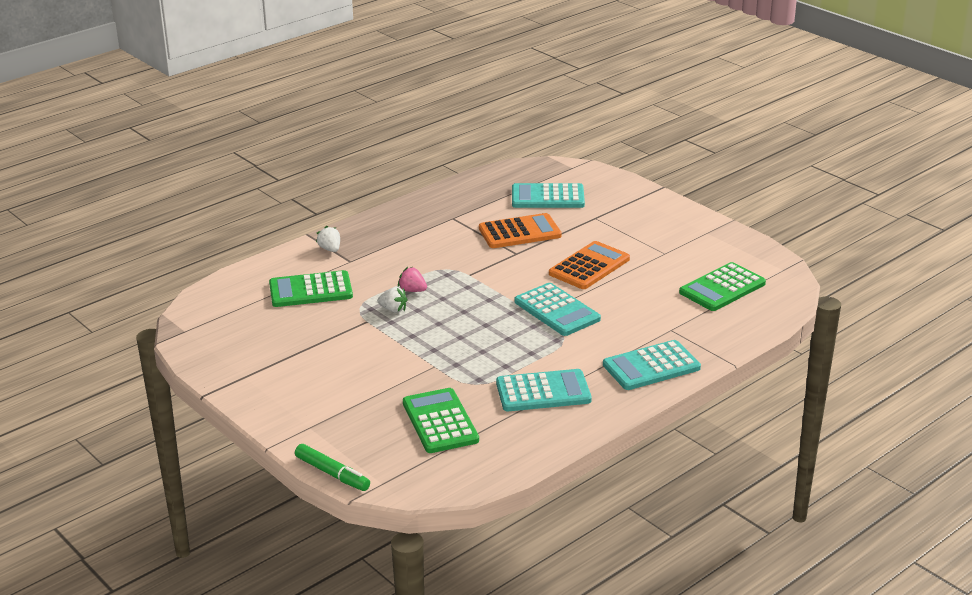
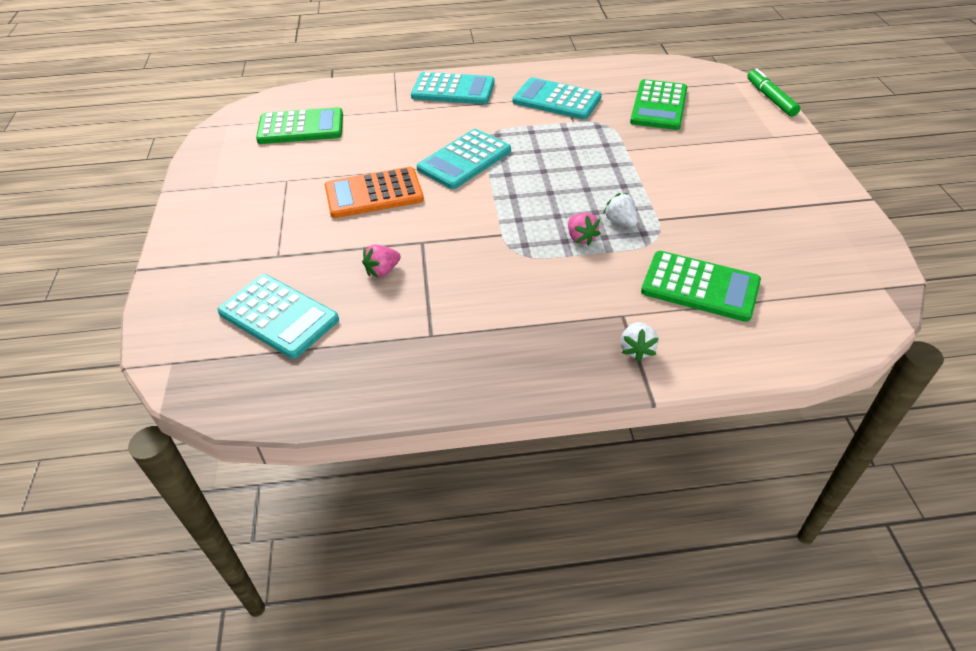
camera: 145 degrees left, 15 degrees up
(519, 232) = (382, 271): orange calculator -> pink strawberry
(557, 310) = (464, 160): turquoise calculator -> turquoise calculator turned 135 degrees counterclockwise

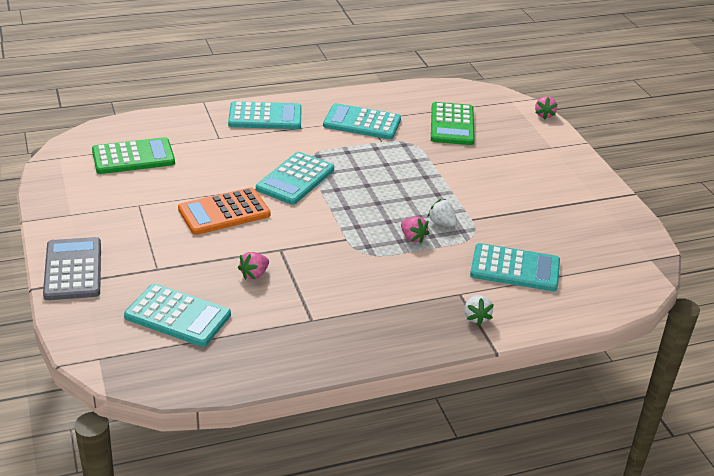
camera: 15 degrees left, 10 degrees down
(188, 250) = (73, 269): none -> grey calculator
(700, 287) = (515, 268): green calculator -> turquoise calculator
(770, 99) = (544, 115): green marker -> pink strawberry

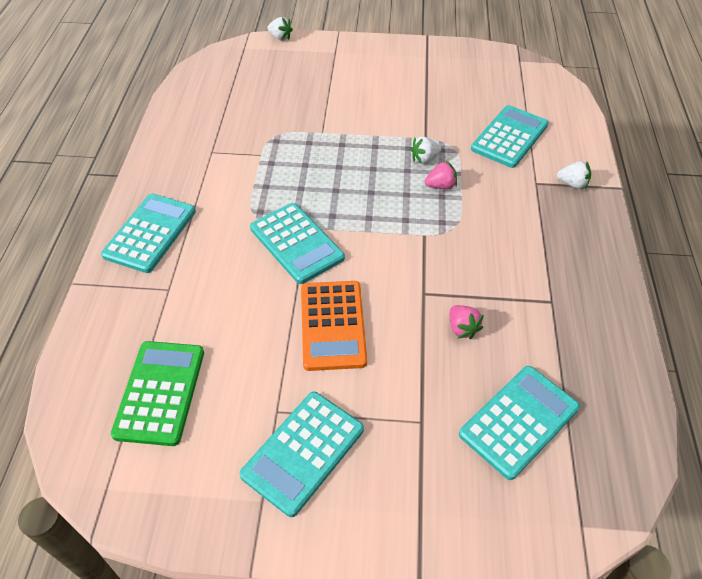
camera: 65 degrees left, 15 degrees up
(73, 269) = (393, 521): grey calculator -> none
(362, 123) = (216, 158): turquoise calculator -> turquoise calculator (303, 452)
(452, 125) = (260, 97): green calculator -> none
(544, 115) = (280, 37): pink strawberry -> white strawberry

